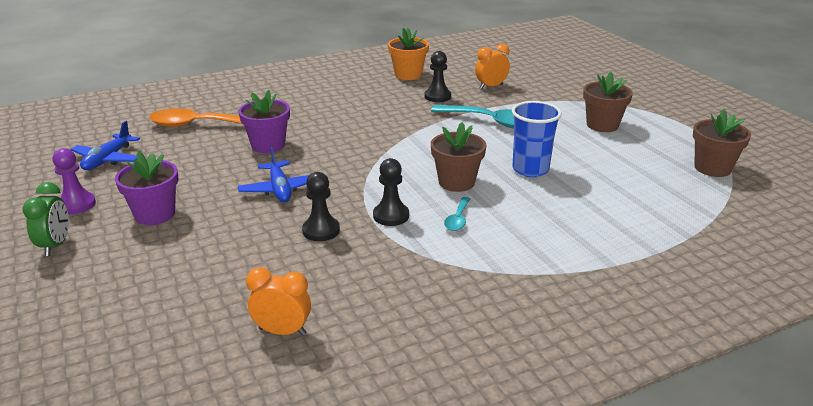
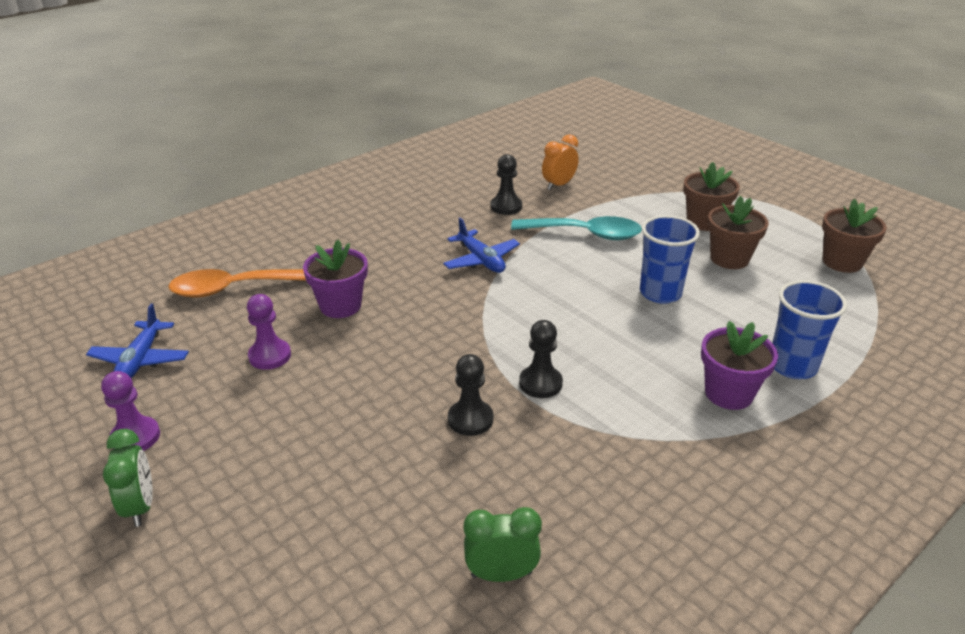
camera: 15 degrees left, 5 degrees up
(155, 214) = (250, 433): purple flower pot -> purple flower pot (728, 393)
(197, 169) = (270, 356): none -> purple pawn
(280, 189) = (389, 368): blue plane -> blue plane (481, 260)
(282, 331) = (501, 574): orange clock -> green clock
(408, 75) = (456, 180): orange flower pot -> none
(456, 182) = (589, 324): brown flower pot -> brown flower pot (729, 259)
(458, 219) = (617, 375): turquoise spoon -> none
(615, 235) = (792, 366): none -> blue cup

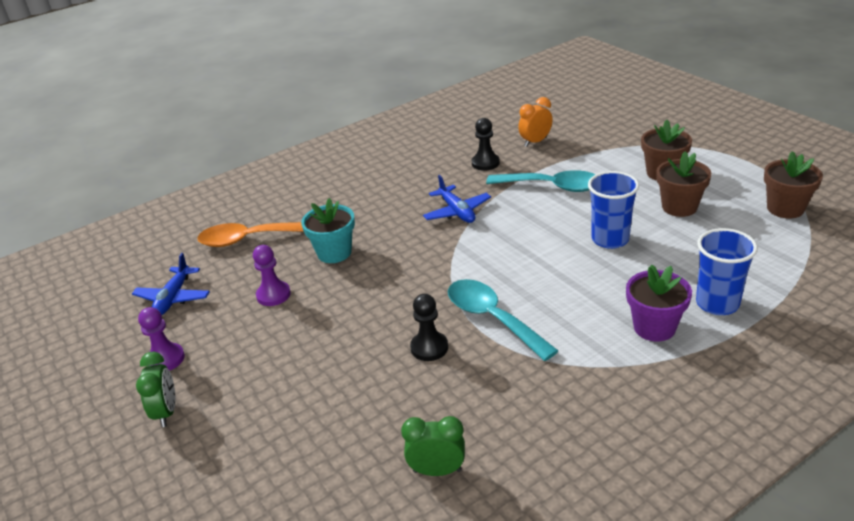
camera: 10 degrees right, 0 degrees up
(340, 306) = (334, 253): purple flower pot -> turquoise flower pot
(540, 383) = (492, 318): black pawn -> turquoise spoon

